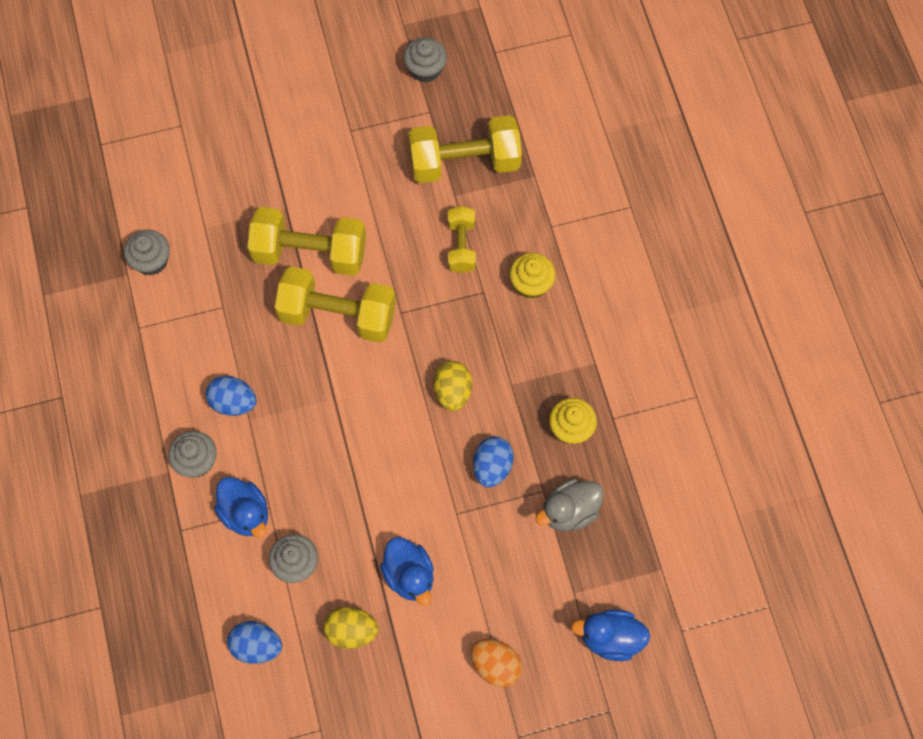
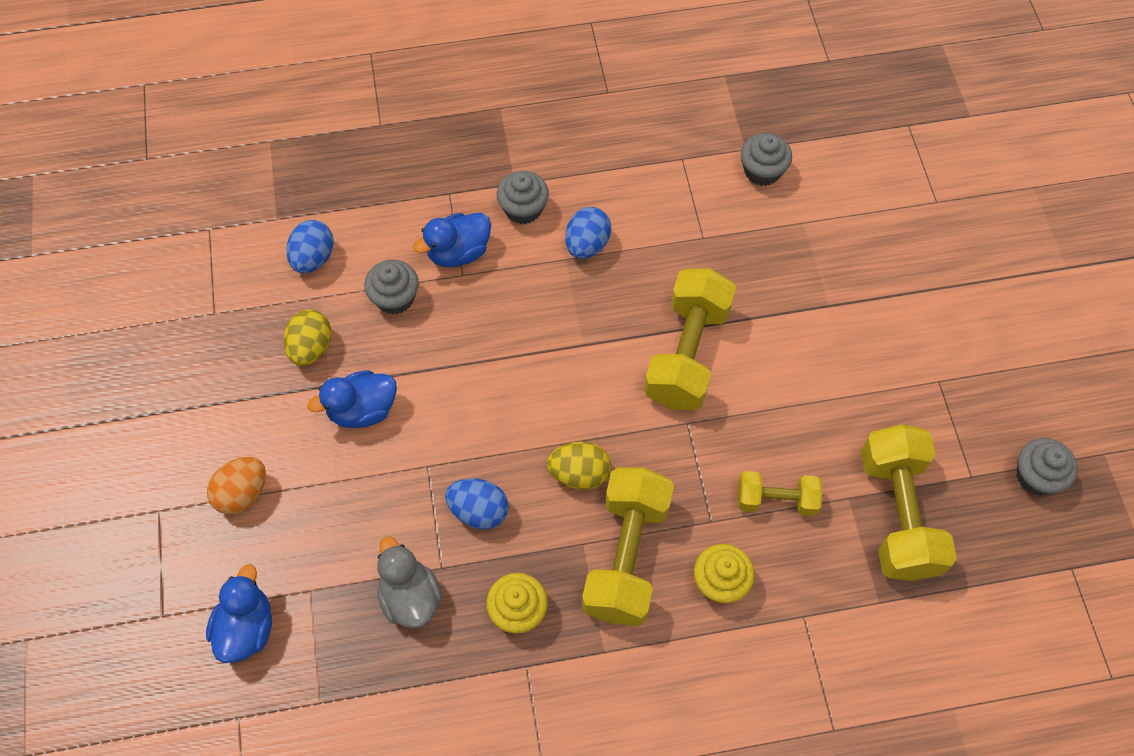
camera: 95 degrees right, 5 degrees down
(310, 253) = (769, 328): yellow dumbbell -> yellow dumbbell (626, 556)

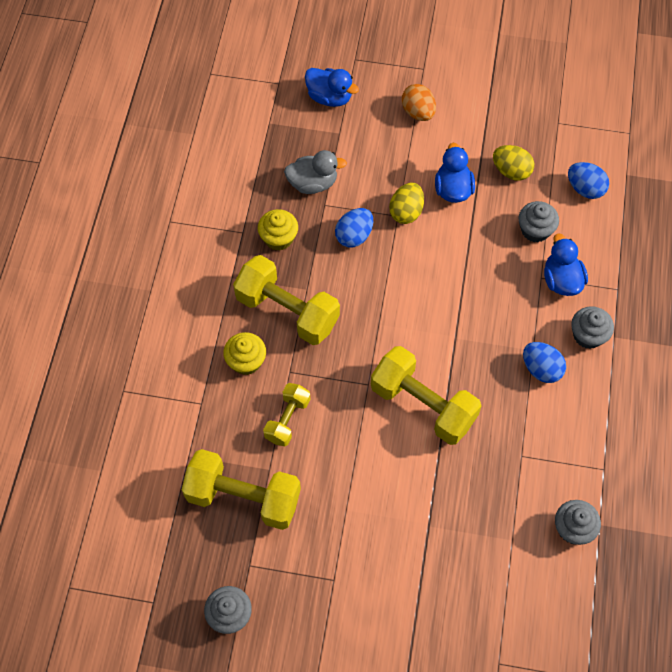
camera: 110 degrees right, 0 degrees up
(579, 474) = (356, 302): yellow egg -> yellow egg (406, 212)

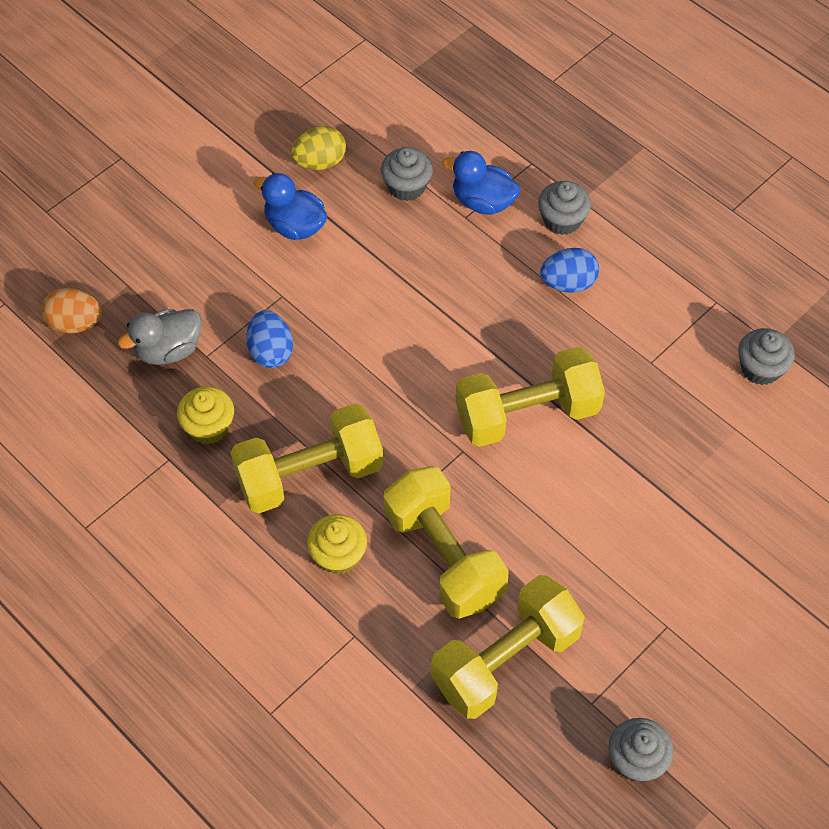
camera: 55 degrees left, 5 degrees down
(287, 419) = (444, 557): yellow dumbbell -> yellow dumbbell, size x1.78
(313, 183) = (168, 350): grey duck -> grey duck turned 150 degrees counterclockwise
(329, 97) = (72, 265): blue duck -> none
(406, 212) = (284, 285): yellow egg -> none
(418, 112) = (171, 197): orange egg -> orange egg (75, 323)
(585, 189) = (396, 115): blue egg -> none

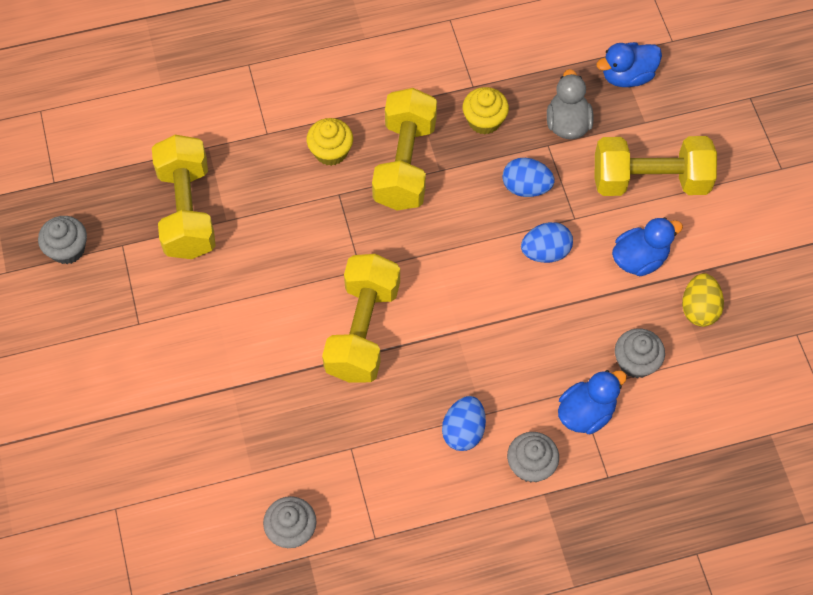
camera: 120 degrees right, 5 degrees up
(75, 323) = (627, 76): orange egg -> blue duck
(336, 303) = (545, 252): none -> blue egg
(444, 557) = (286, 214): yellow dumbbell -> yellow dumbbell (650, 180)

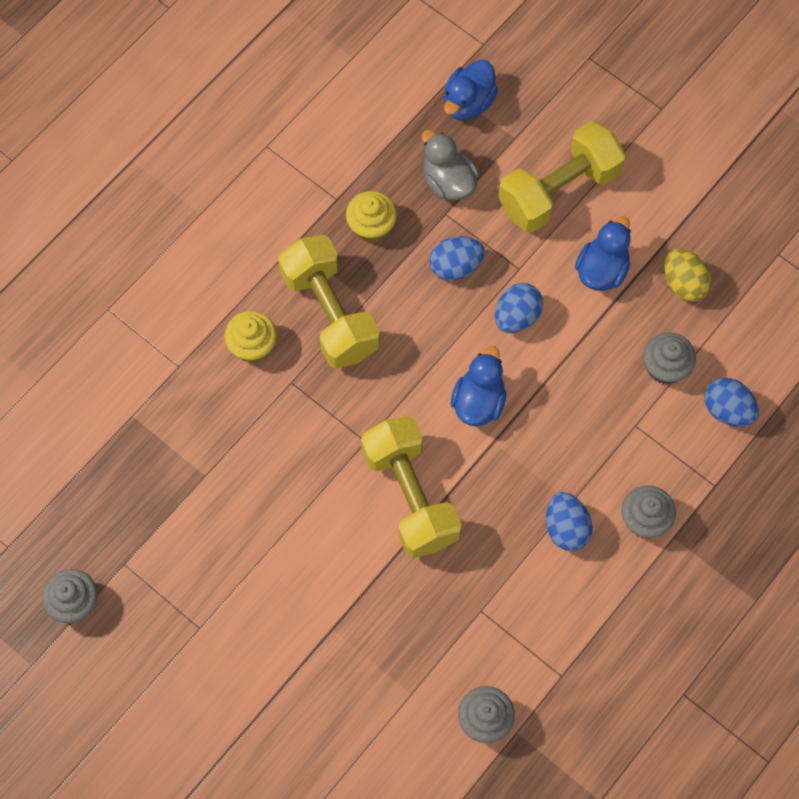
camera: 35 degrees left, 5 degrees up
(187, 211) = (161, 490): yellow dumbbell -> none
(586, 412) = (656, 441): blue duck -> blue duck (478, 402)
(662, 426) = (727, 410): none -> blue egg

